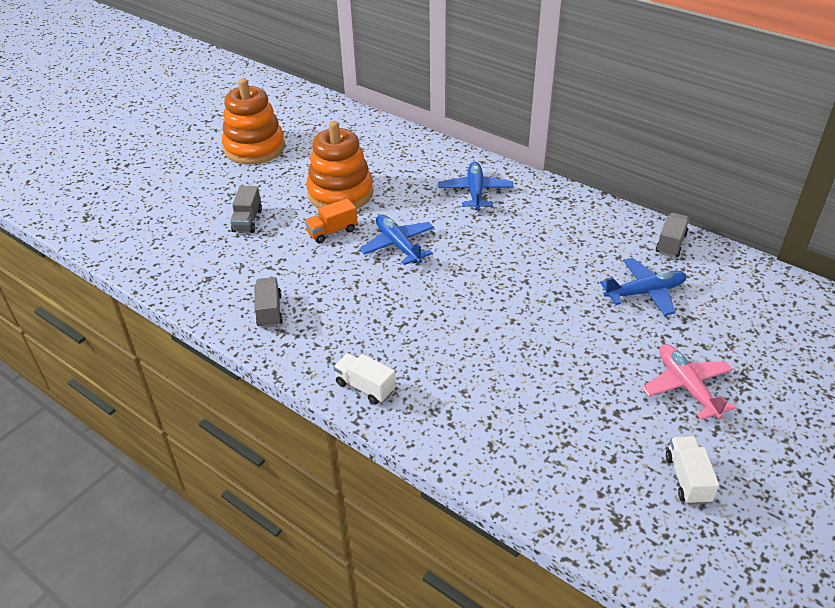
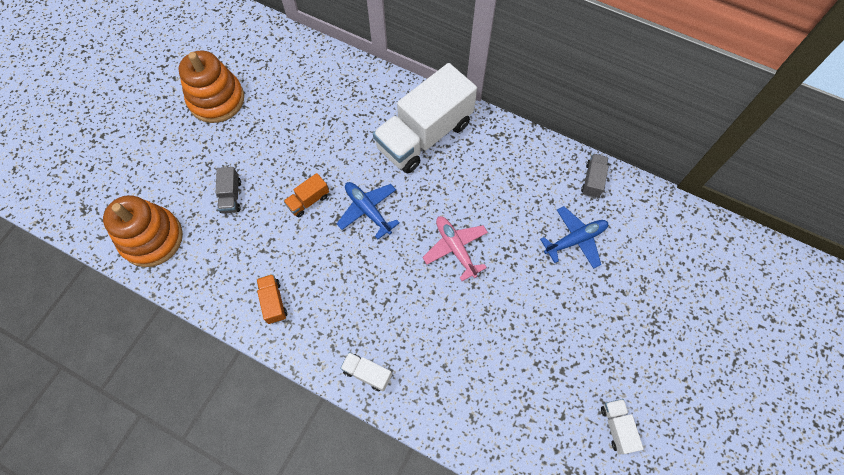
camera: 10 degrees left, 25 degrees up
(269, 311) = (273, 302): grey truck -> orange truck
(340, 193) = (306, 151): orange stacking toy -> orange stacking toy (152, 238)
(475, 192) = (424, 135): blue plane -> white truck
(686, 386) = (612, 337): pink plane -> pink plane (455, 248)

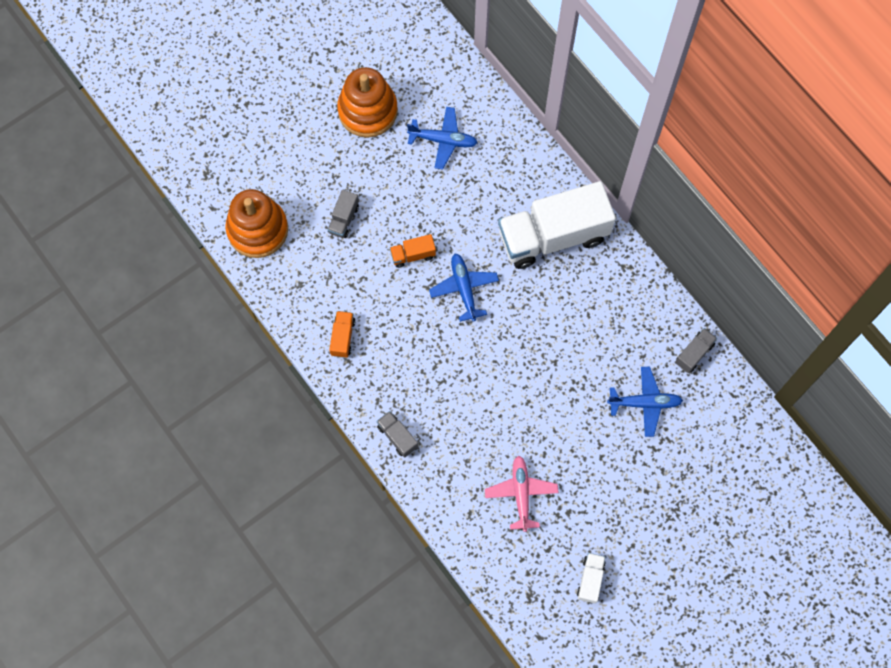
camera: 25 degrees right, 5 degrees up
(294, 98) = (443, 140): none -> blue plane
(367, 373) = (397, 436): white truck -> grey truck
(455, 248) = (528, 361): pink plane -> pink plane (521, 493)

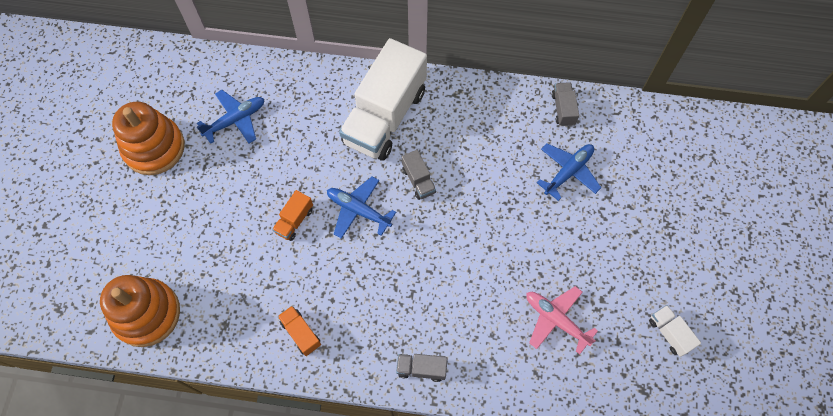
camera: 45 degrees left, 5 degrees down
(343, 219) = (212, 242): grey truck -> grey truck (418, 180)

